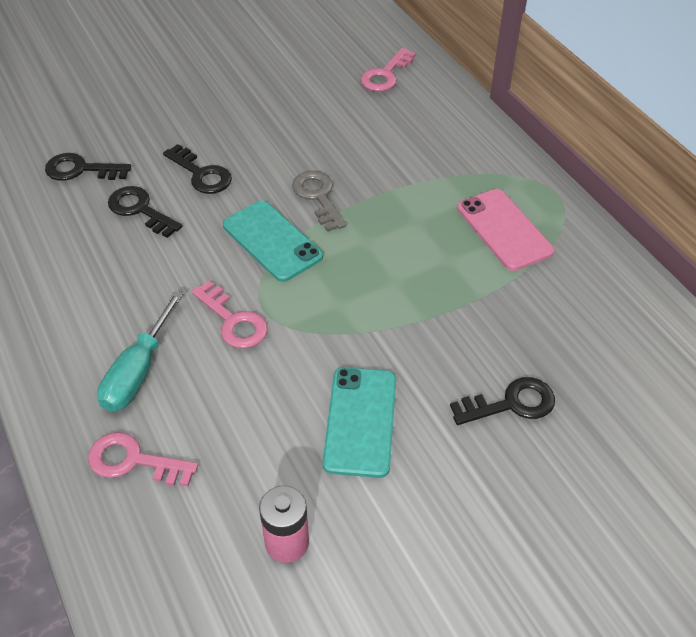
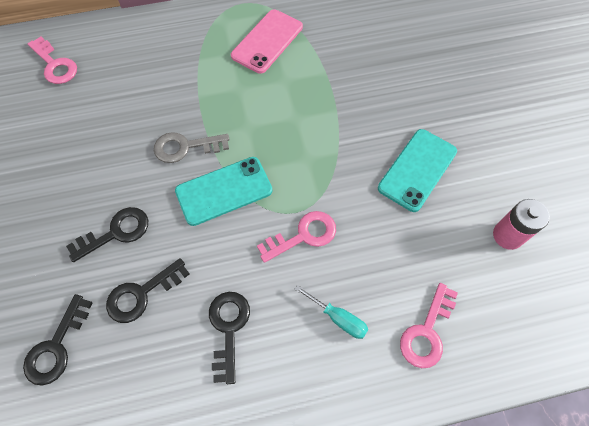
camera: 75 degrees left, 15 degrees up
(138, 372) = (338, 318): turquoise screwdriver -> turquoise screwdriver, size x0.63
(360, 421) = (417, 170): turquoise phone -> turquoise phone turned 75 degrees counterclockwise
(504, 229) = (267, 41): pink phone -> pink phone turned 45 degrees counterclockwise
(510, 404) = (419, 83): black key -> black key (228, 329)

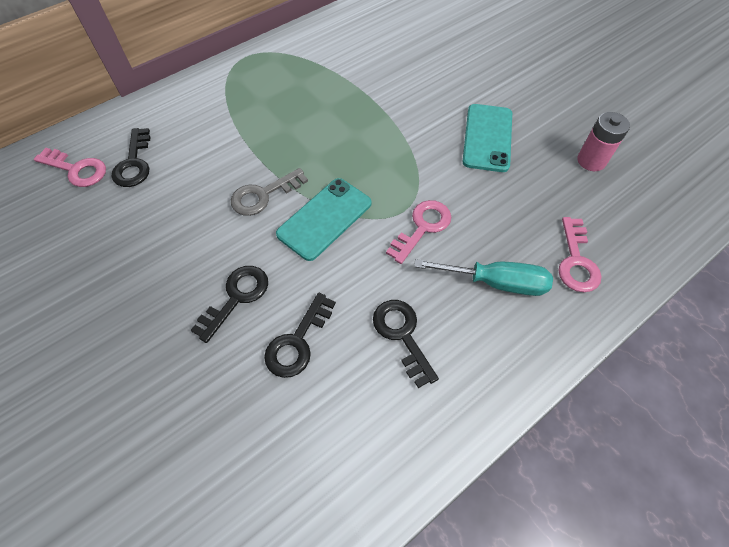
camera: 25 degrees left, 5 degrees down
(56, 346) = (235, 430): black key -> black key (134, 163)
(267, 41) = (289, 80): pink phone -> none
(338, 318) = (496, 282): turquoise screwdriver -> turquoise screwdriver, size x1.58

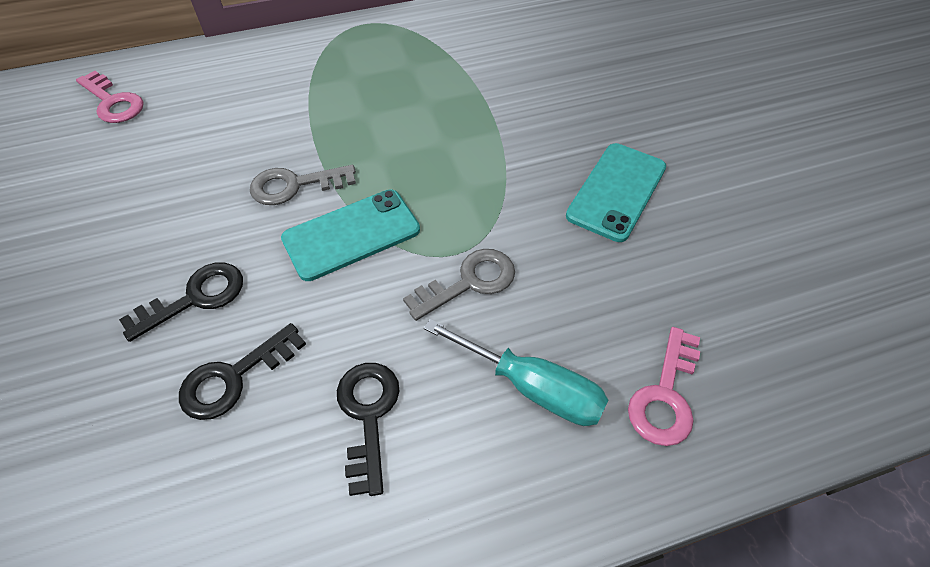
camera: 20 degrees right, 5 degrees down
(134, 163) = (175, 110): black key -> none
(422, 228) = (469, 282): pink key -> grey key
(591, 161) = (754, 261): pink battery -> none

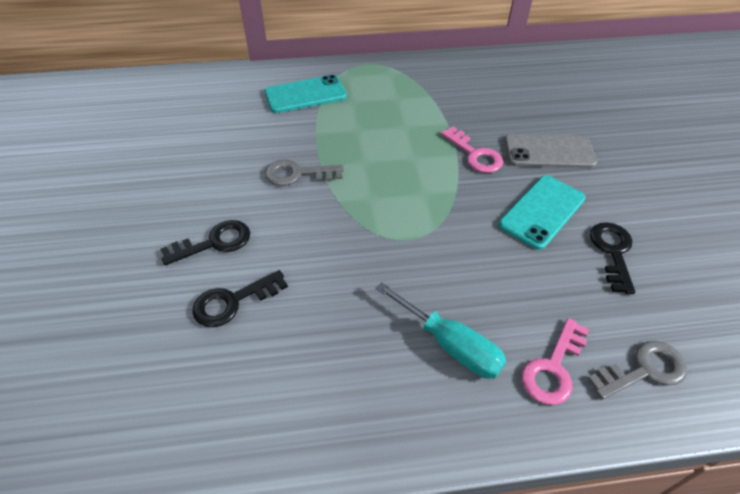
camera: 10 degrees right, 5 degrees down
(113, 102) = (178, 99): pink key -> pink key (474, 154)
(351, 234) = (333, 214): turquoise phone -> turquoise phone (305, 95)
(368, 416) = (324, 344): black key -> black key (613, 252)
(469, 282) = (415, 262): grey key -> grey key (643, 370)
(611, 112) = (549, 152): none -> grey phone

